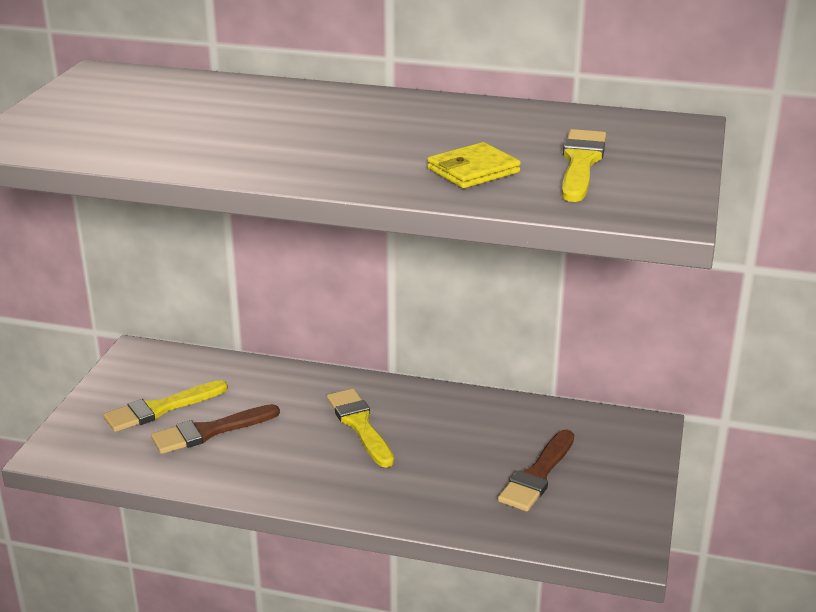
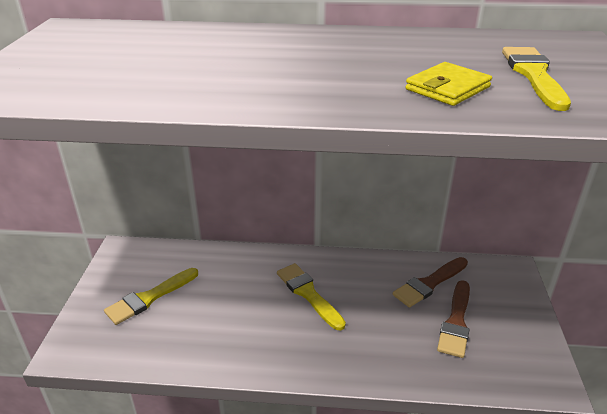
camera: 10 degrees left, 5 degrees up
(210, 431) = (193, 314): brown brush -> brown brush (429, 283)

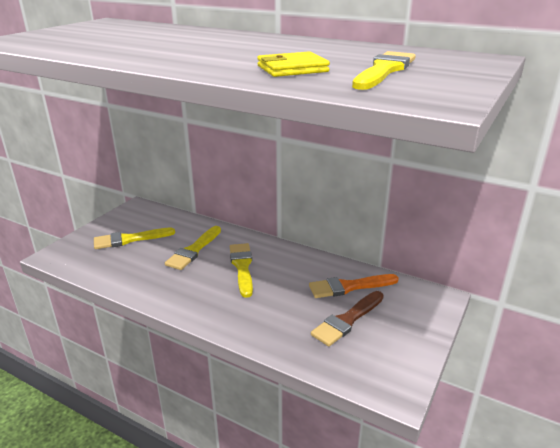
camera: 25 degrees right, 5 degrees down
(238, 289) = (194, 250): none -> yellow brush
(429, 283) = (349, 287): brown brush -> orange brush

